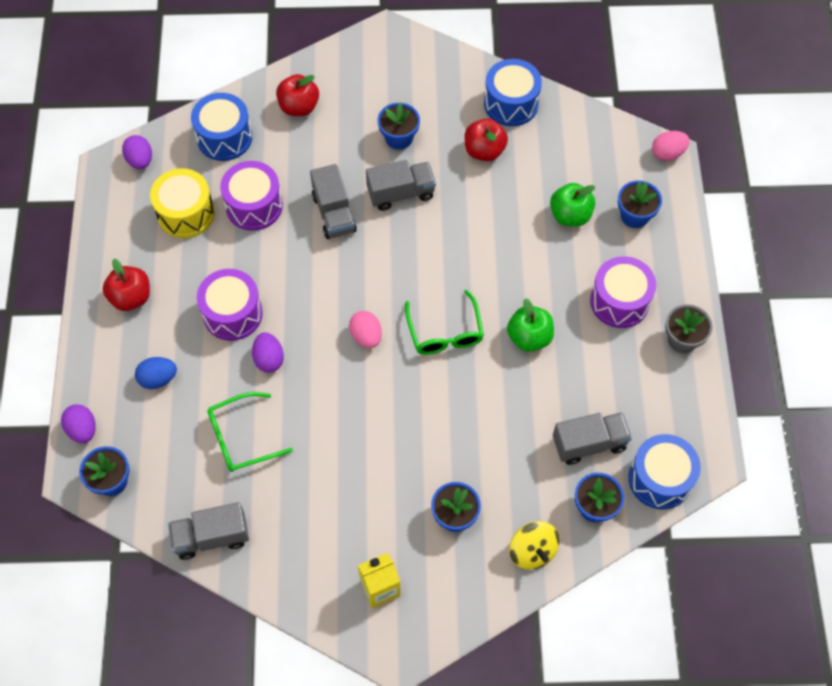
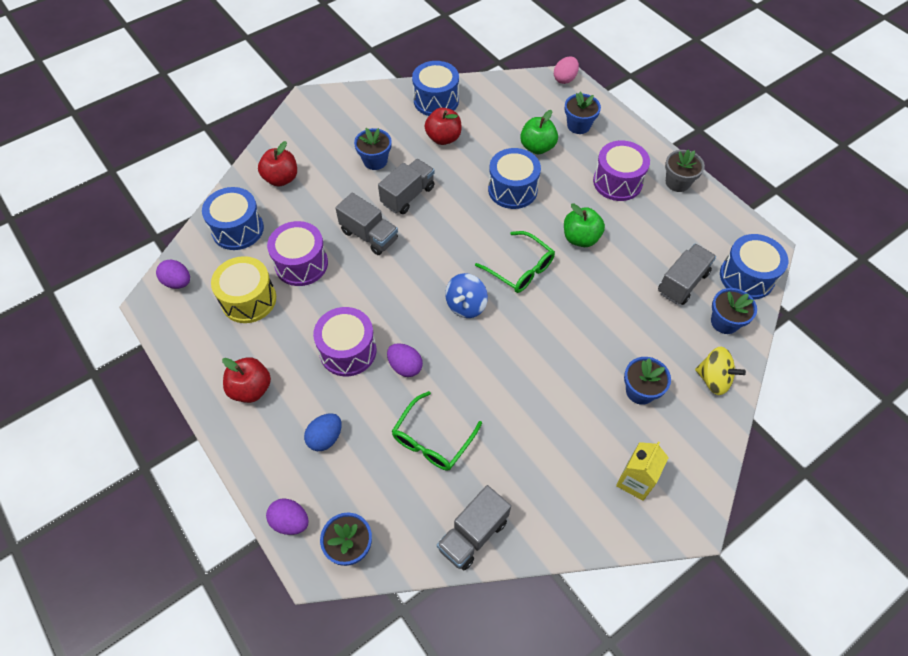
camera: 35 degrees left, 5 degrees down
(366, 336) = (466, 305): pink egg -> blue spinning top
(506, 246) = (512, 189): none -> blue drum

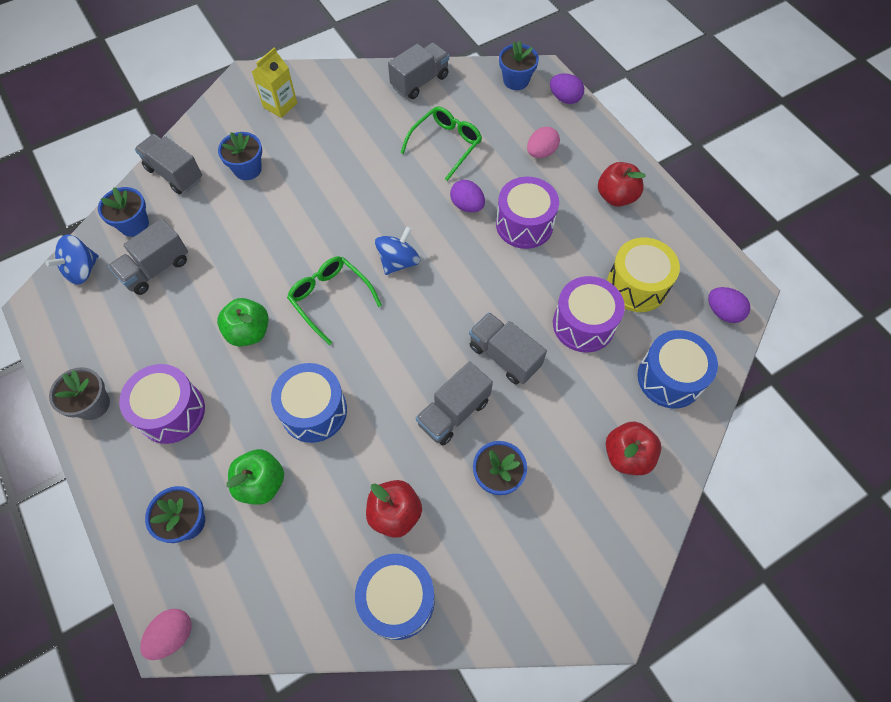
camera: 175 degrees left, 5 degrees up
(325, 438) = (541, 152): blue egg -> pink egg
(713, 379) = (174, 174): yellow spinning top -> grey truck
(746, 277) = (82, 270): blue drum -> blue spinning top

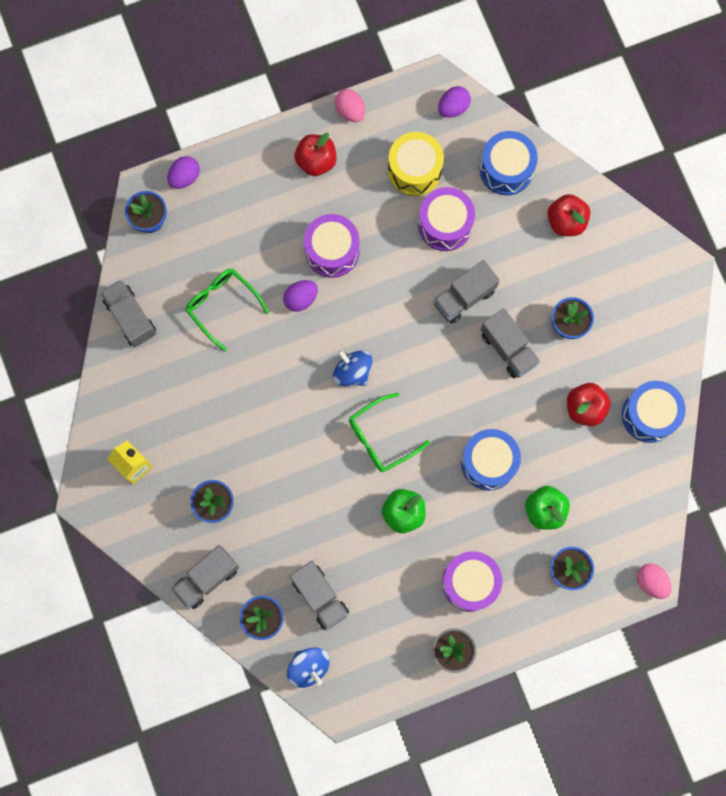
camera: 80 degrees left, 15 degrees up
(541, 152) = (250, 216): pink egg -> pink egg (350, 111)

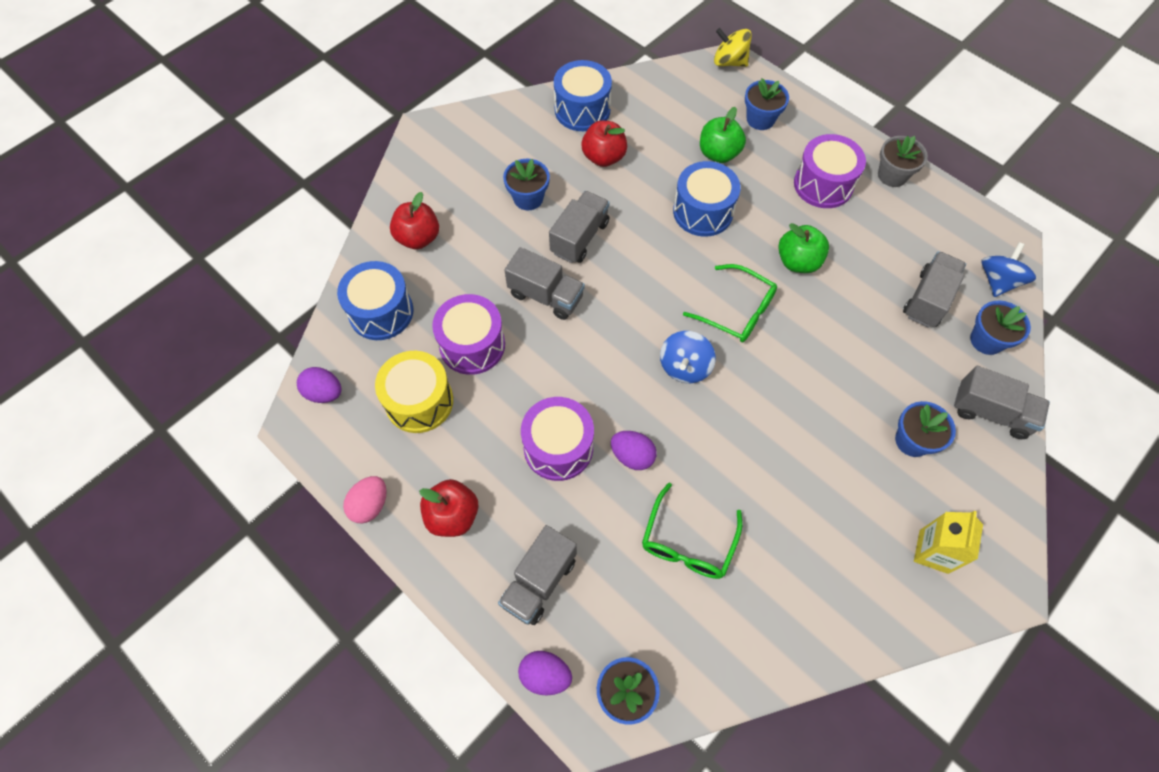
camera: 115 degrees left, 15 degrees down
(130, 317) = (765, 651): grey truck -> grey truck (539, 582)
(651, 582) = (729, 62): pink egg -> yellow spinning top

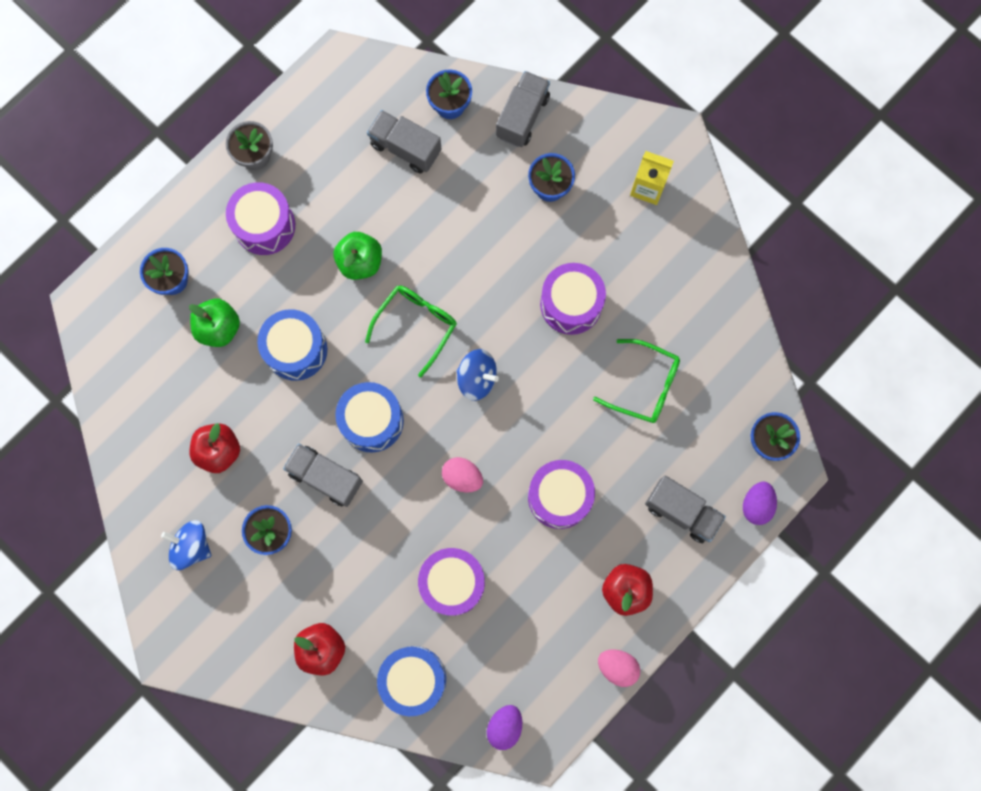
camera: 90 degrees left, 15 degrees up
(419, 401) = (513, 630): yellow drum -> none
(546, 296) = (396, 511): grey truck -> none
(580, 353) = (462, 477): none -> pink egg
(582, 110) = (148, 474): blue drum -> blue drum (372, 421)
(632, 456) = (567, 430): purple egg -> none
(729, 62) = (83, 306): yellow spinning top -> none
(777, 462) = (571, 304): none -> purple drum
(998, 281) = (386, 81): blue spinning top -> blue spinning top (191, 546)

